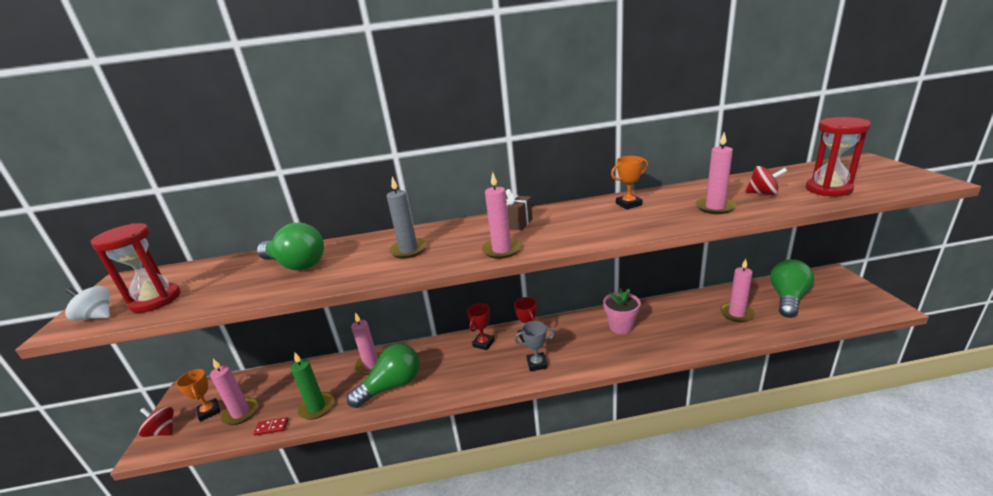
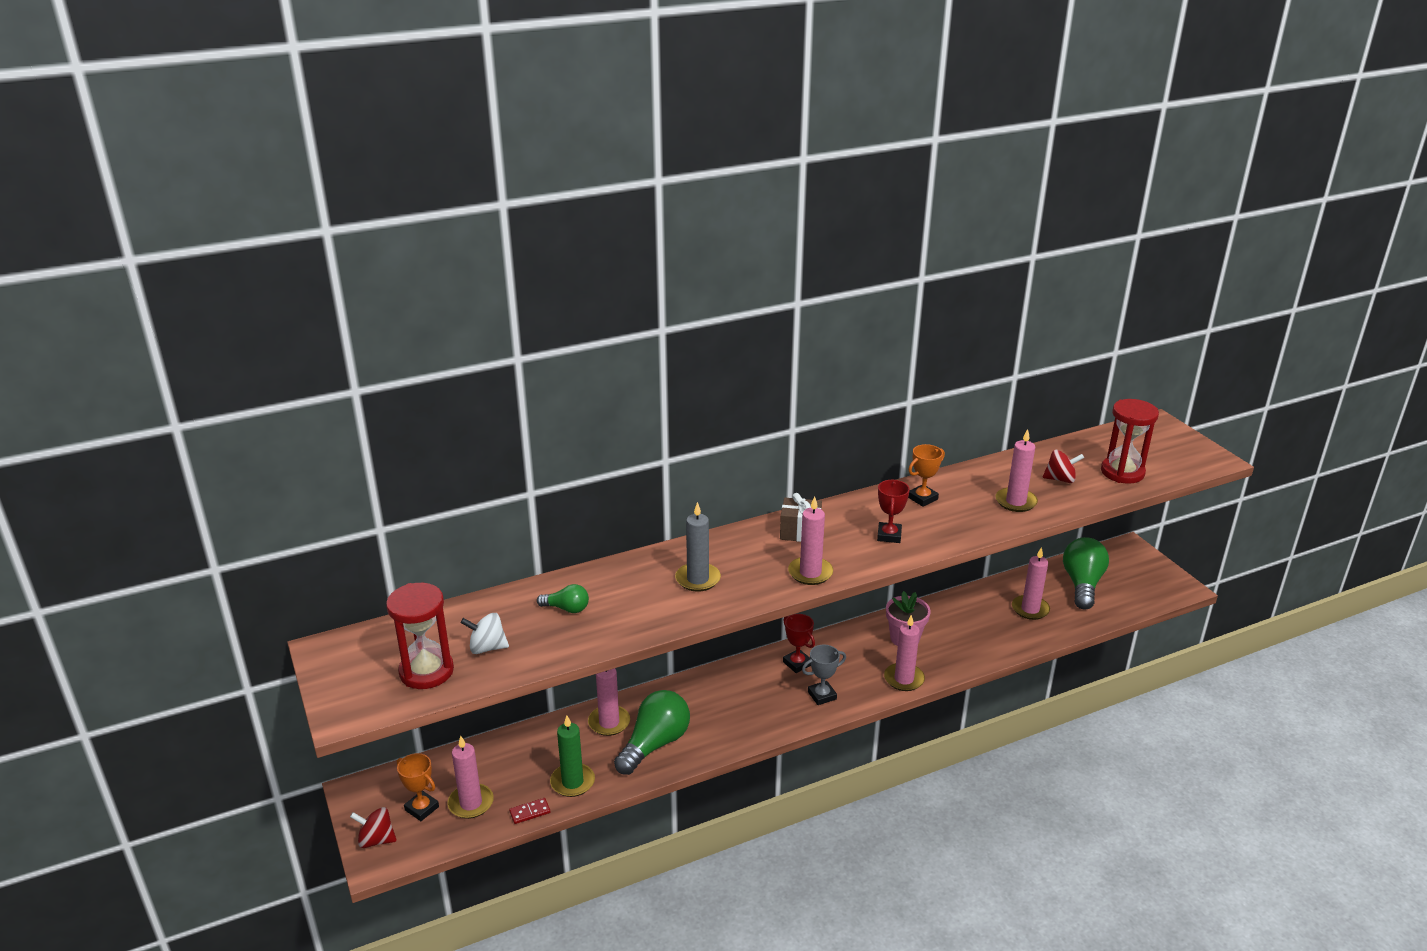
camera: 20 degrees left, 5 degrees up
(97, 316) = (371, 699): white spinning top -> white spinning top (487, 648)
(296, 264) = (567, 608): green light bulb -> green light bulb, size x0.51
(483, 343) = (743, 678): red trophy -> red trophy (889, 535)
(610, 358) = (904, 679): none -> pink candle

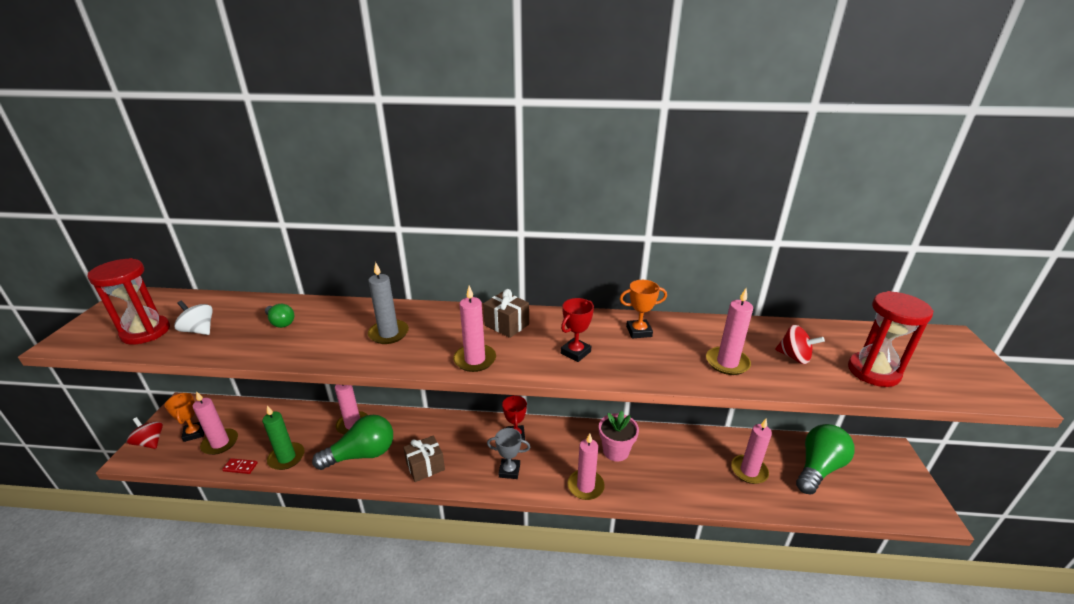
camera: 30 degrees right, 0 degrees up
(735, 726) = (425, 466): none -> brown gift

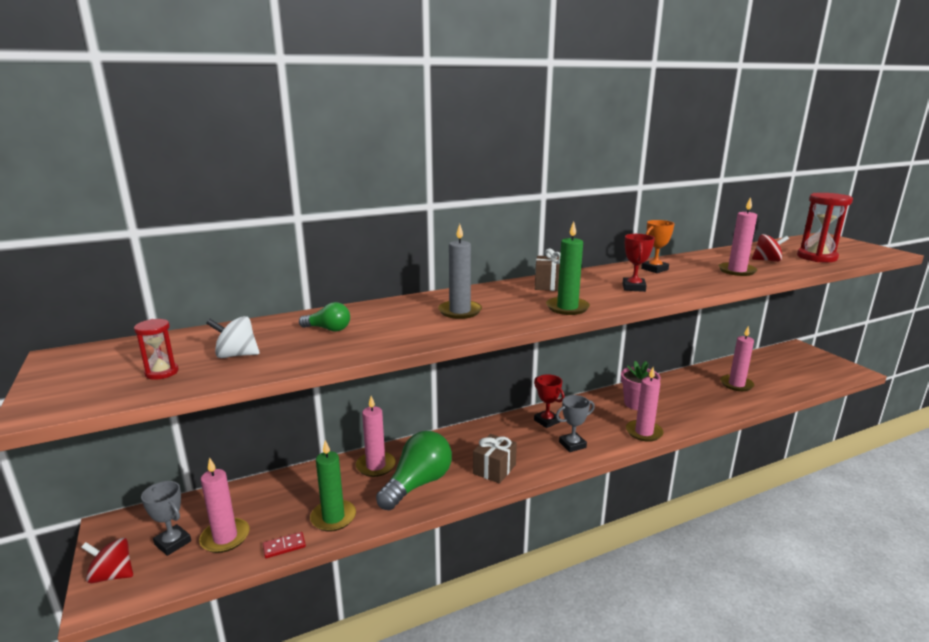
camera: 30 degrees left, 10 degrees down
(146, 332) = (162, 372): red hourglass -> red hourglass, size x0.52
(194, 433) = (173, 543): orange trophy -> grey trophy
(475, 360) = (567, 308): pink candle -> green candle
(818, 468) = (772, 369): green light bulb -> none

